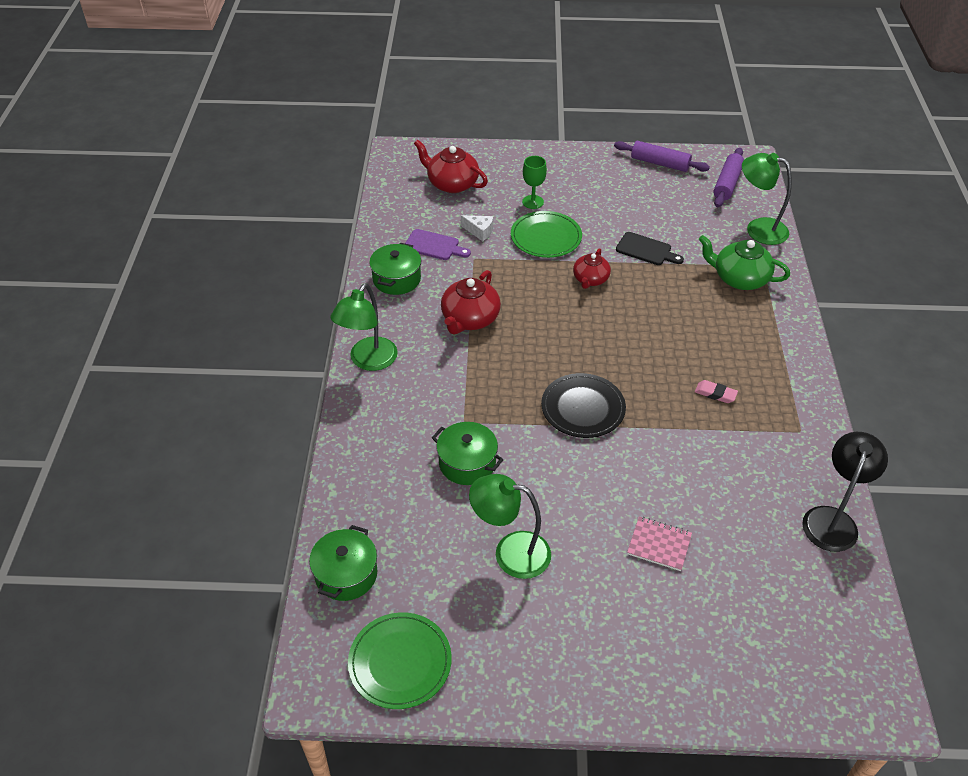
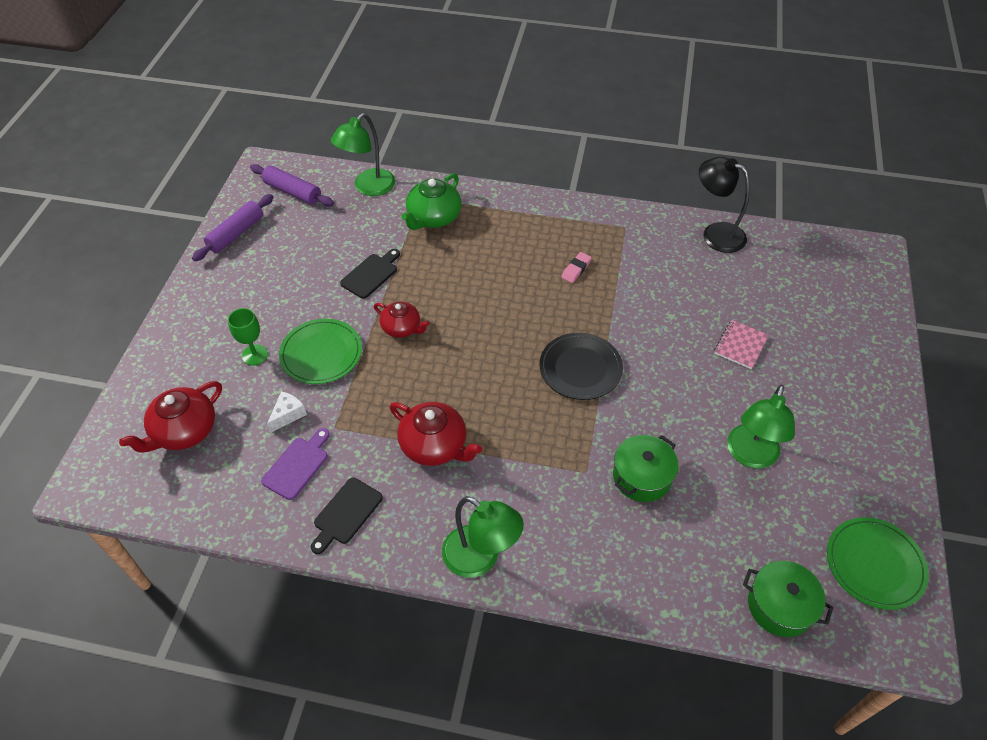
camera: 80 degrees left, 5 degrees up
(396, 279) = (346, 513): green pot -> black cutting board

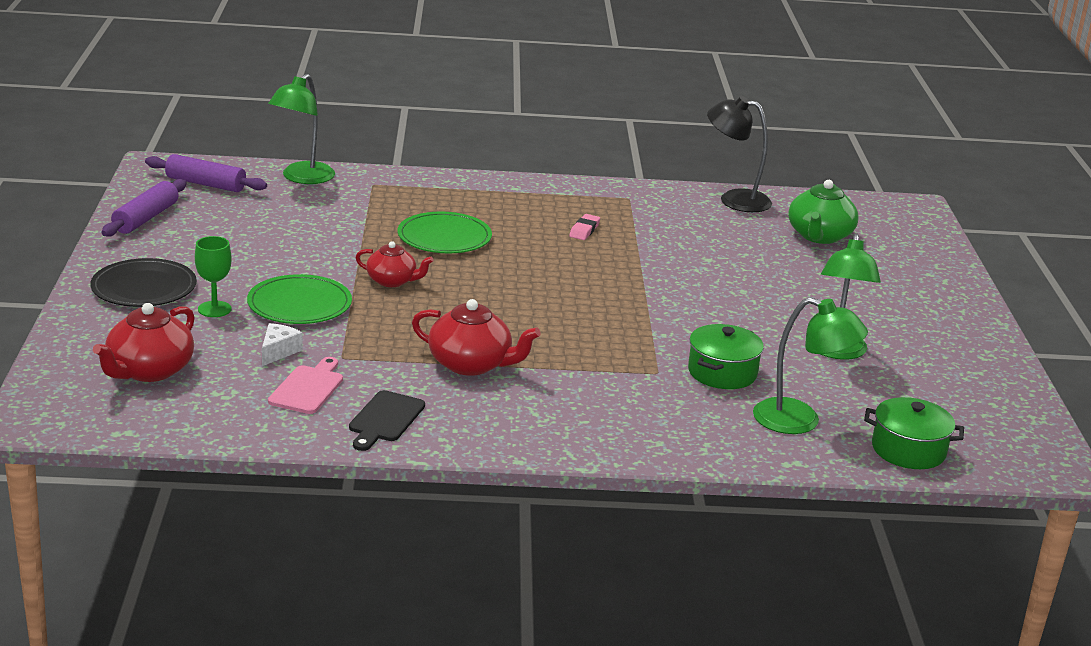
camera: 15 degrees left, 25 degrees down
(297, 465) = (308, 388): purple cutting board -> pink cutting board
(371, 274) = (336, 243): black cutting board -> none
(433, 217) = (395, 198): green teapot -> green teapot (819, 236)
(480, 558) = (561, 441): green lamp -> green lamp (800, 421)
(580, 368) = (620, 301): black plate -> black plate (144, 287)
(740, 345) = (794, 276): pink notebook -> none
(874, 564) = (996, 416): green plate -> green plate (444, 237)

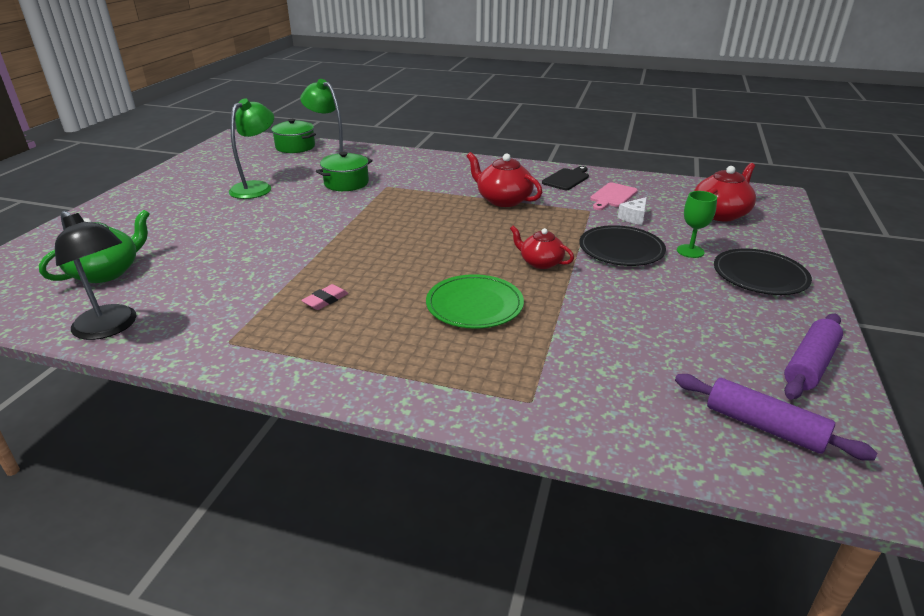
camera: 160 degrees left, 5 degrees up
(299, 304) = (621, 249): green plate -> black plate
(302, 178) = (628, 426): green lamp -> none

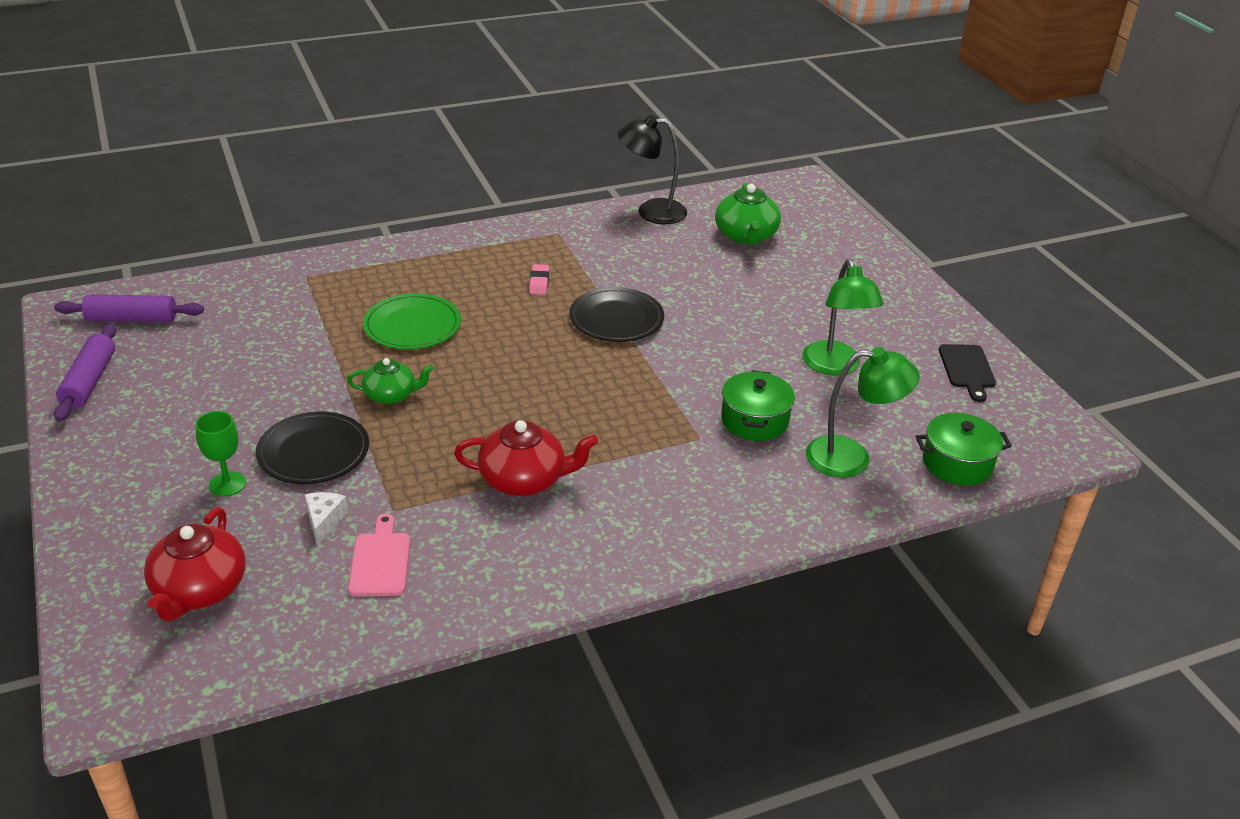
camera: 140 degrees right, 5 degrees up
(540, 262) = (391, 395): red teapot -> green teapot
(567, 179) = (479, 578): black cutting board -> black cutting board (967, 369)
(760, 275) = (135, 476): black plate -> black plate (616, 319)

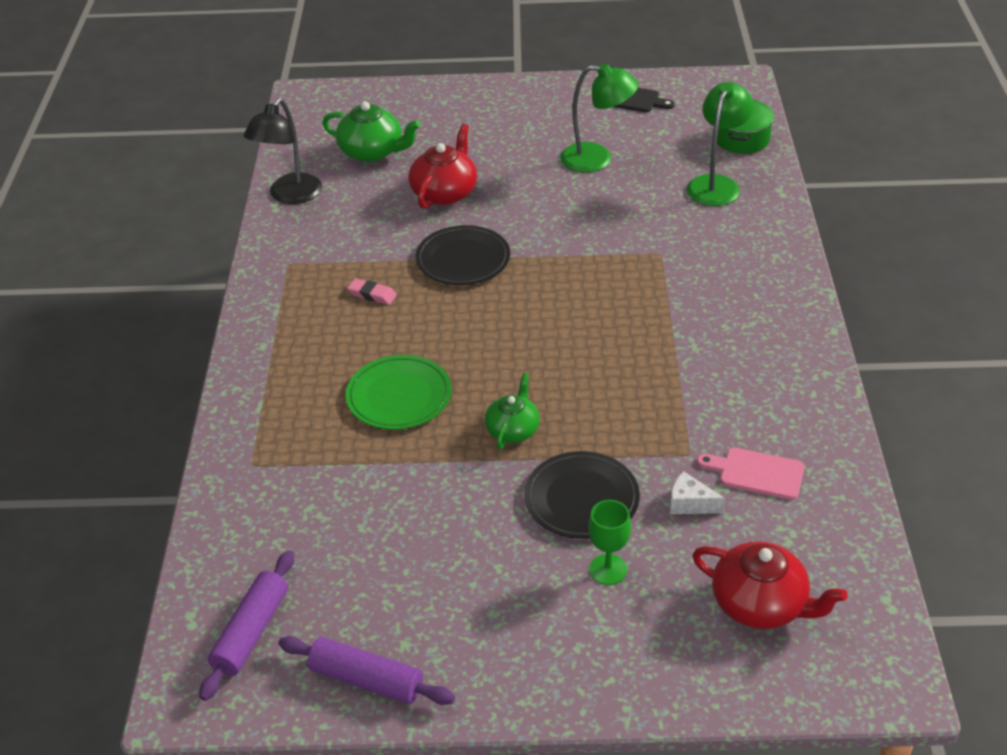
camera: 65 degrees left, 5 degrees up
(524, 479) = (677, 364): red teapot -> red teapot (445, 193)
(754, 420) = (650, 218): green pot -> none

